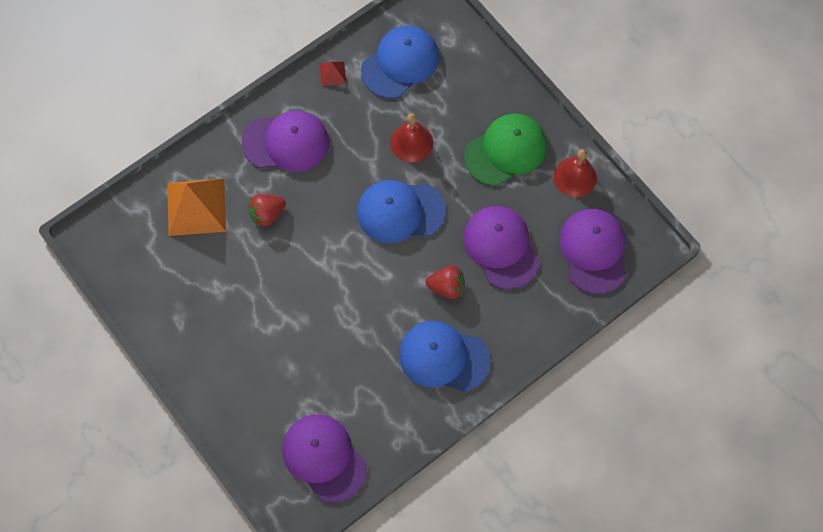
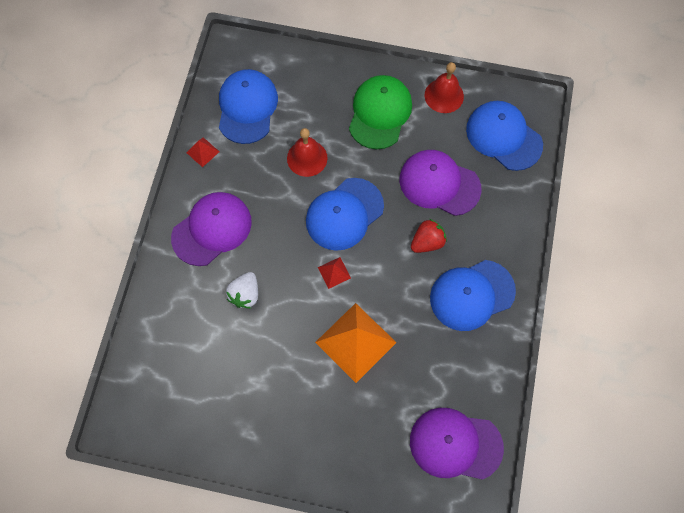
camera: 40 degrees left, 0 degrees up
(196, 207) = (184, 333): orange pyramid -> orange pyramid (355, 342)
(267, 214) = (245, 294): red strawberry -> white strawberry
(350, 251) = (334, 272): none -> red pyramid
(593, 251) = (503, 137): purple cap -> blue cap

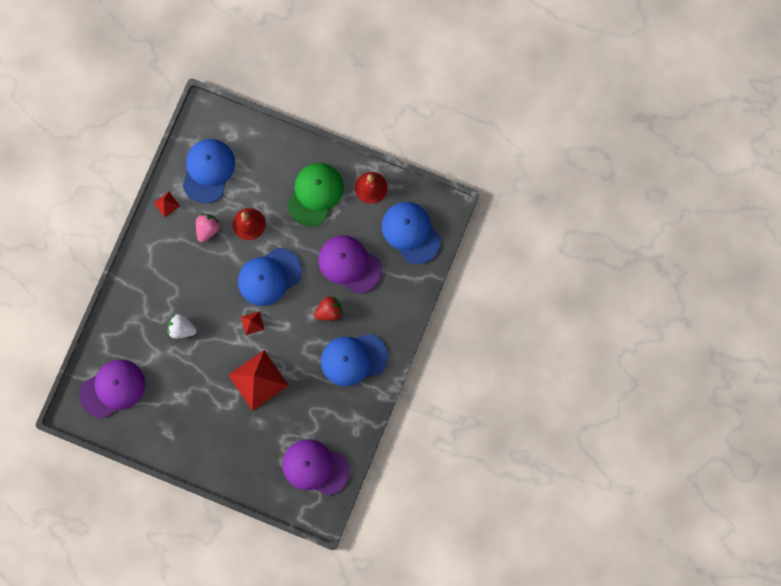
camera: 10 degrees right, 10 degrees up
(212, 229) = (164, 271): purple cap -> purple cap (112, 389)
(245, 294) = (182, 328): white strawberry -> white strawberry turned 75 degrees clockwise
(258, 171) = (208, 229): none -> pink strawberry
(355, 342) = (258, 380): orange pyramid -> red pyramid

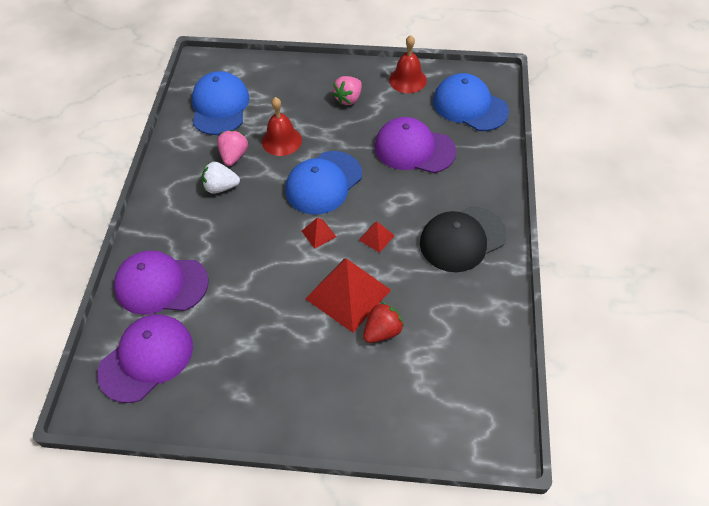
camera: 15 degrees left, 25 degrees down
(166, 204) = (178, 145): red pyramid -> red pyramid (376, 237)
(182, 328) = (228, 262): white strawberry -> white strawberry (221, 187)
(315, 194) = (348, 99): green cap -> pink strawberry
(315, 467) = (468, 380): purple cap -> purple cap (161, 284)
(329, 311) = (409, 198): red strawberry -> red strawberry (382, 331)
(353, 359) = (462, 239): blue cap -> black cap

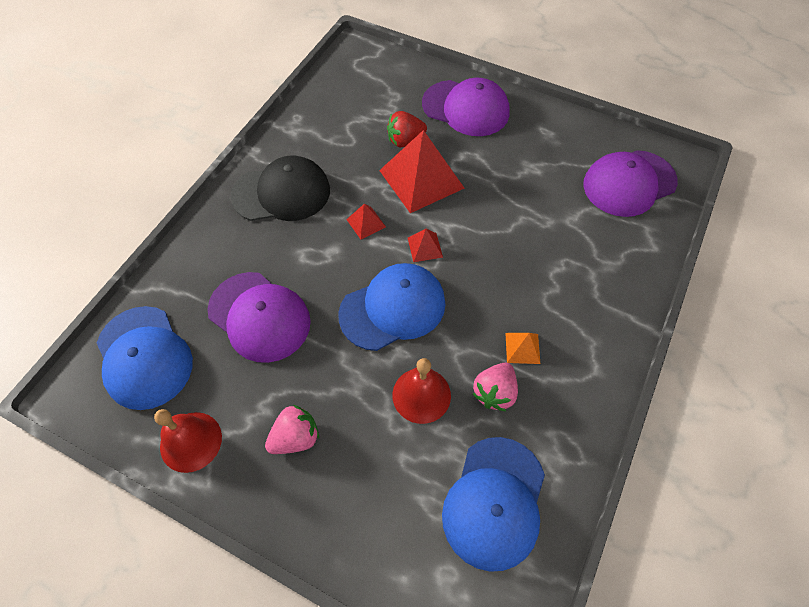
camera: 160 degrees left, 5 degrees up
(161, 284) = (610, 248): purple cap -> purple cap (466, 108)
(221, 187) = (522, 348): white strawberry -> orange pyramid

